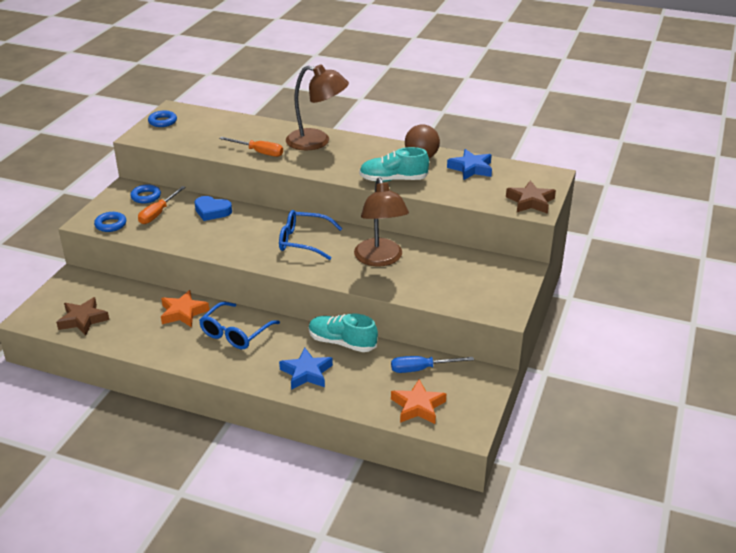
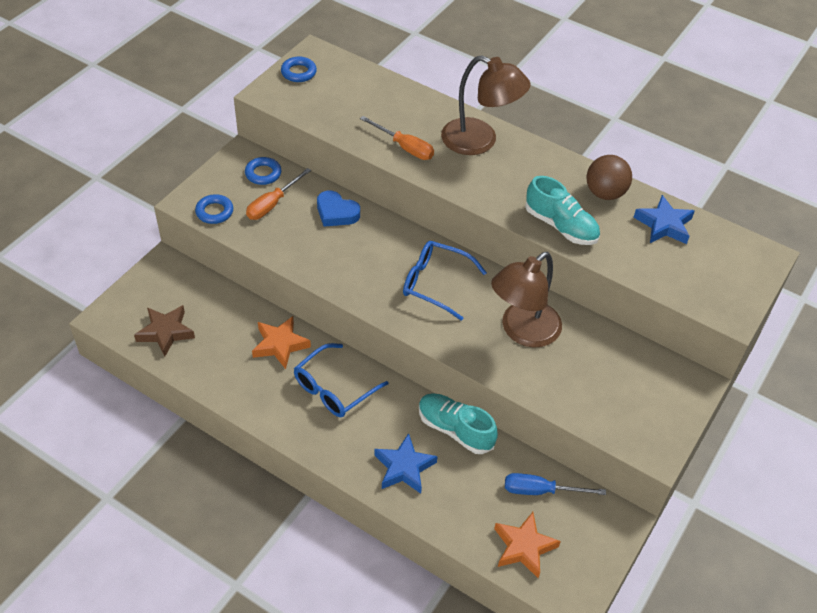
camera: 10 degrees right, 15 degrees up
(380, 259) = (522, 331): brown lamp -> brown lamp turned 45 degrees clockwise
(393, 180) = (560, 226): turquoise shoe -> turquoise shoe turned 150 degrees counterclockwise
(530, 202) = (727, 298): brown star -> none

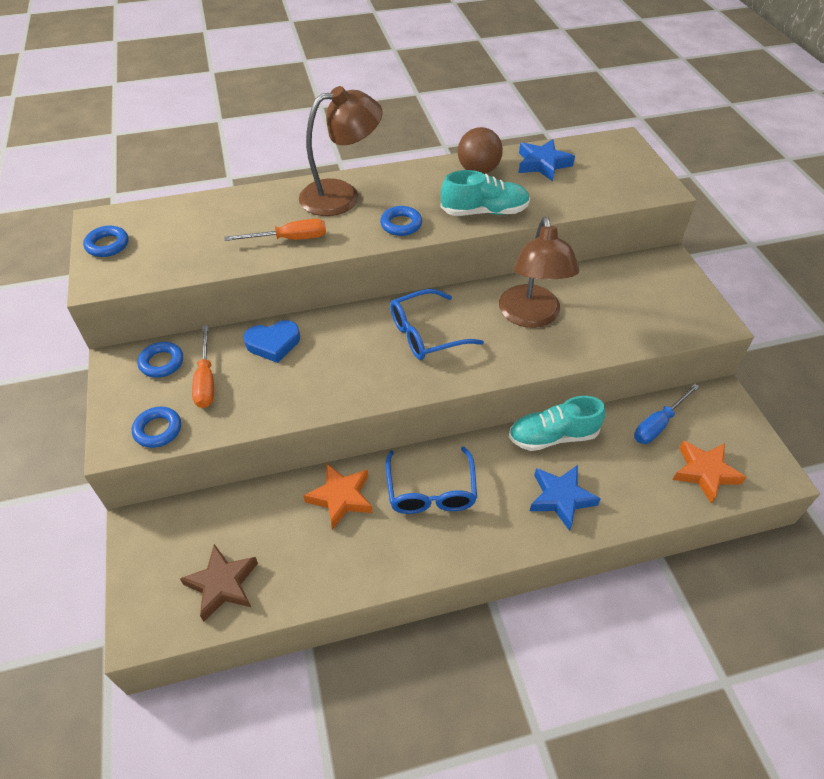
camera: 45 degrees left, 0 degrees up
(489, 191) = (401, 224): none -> blue ring

